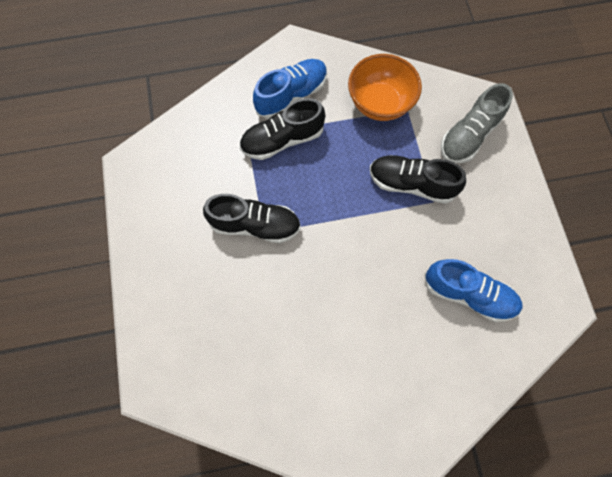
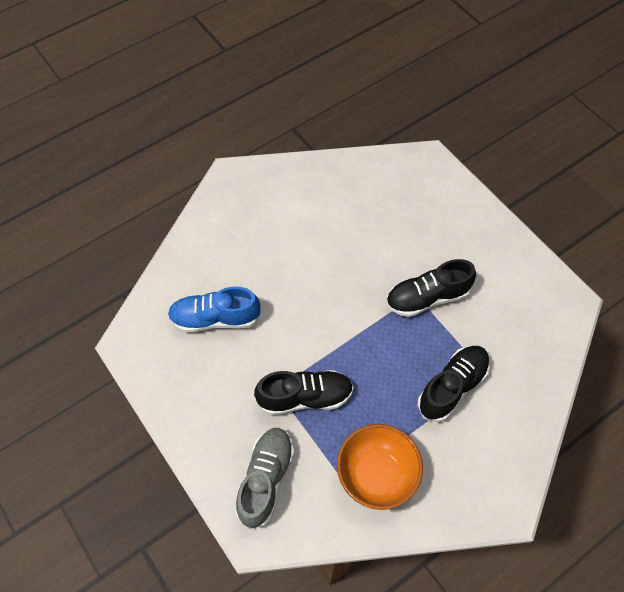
camera: 155 degrees right, 10 degrees down
(291, 95) = (473, 441): blue shoe -> none

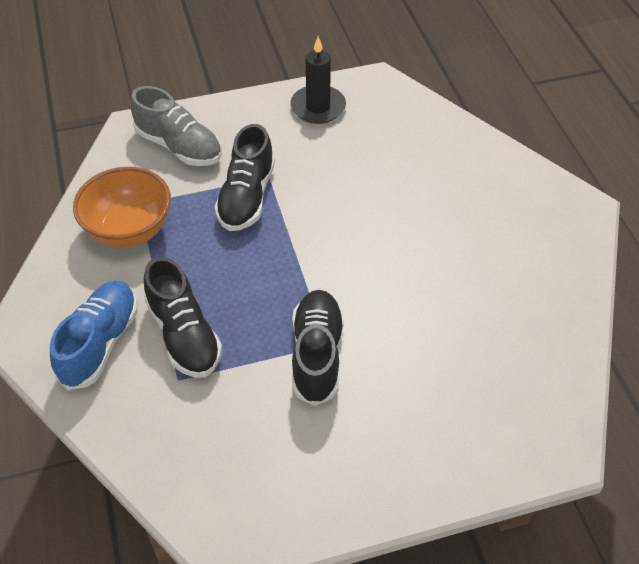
camera: 110 degrees right, 10 degrees down
(177, 380) = (318, 107): none -> black candle
(215, 318) = (377, 149): blue shoe -> blue shoe (100, 343)

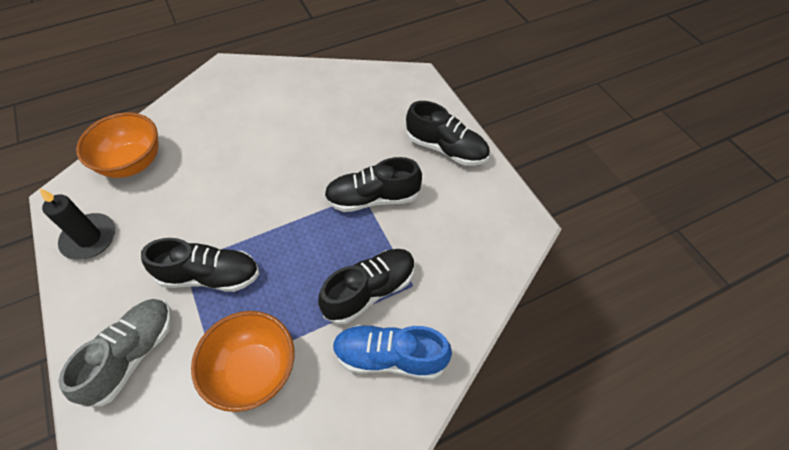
camera: 100 degrees left, 5 degrees up
(391, 463) = (446, 149): none -> black shoe
(415, 130) = (133, 163): none -> orange bowl

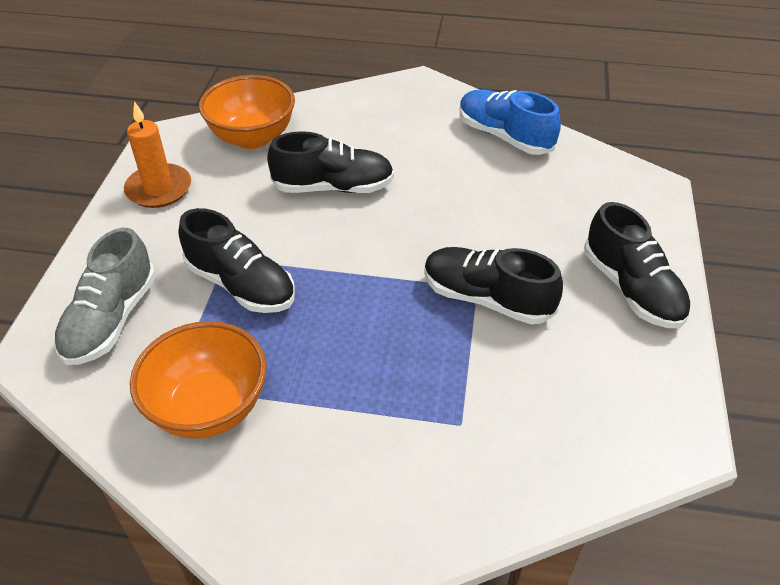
camera: 35 degrees right, 10 degrees down
(89, 238) = (159, 189): black candle -> orange candle
(133, 355) = (111, 319): grey shoe -> grey shoe turned 135 degrees clockwise
(370, 291) = (402, 400): black shoe -> black shoe (333, 187)
(390, 357) = (369, 488): blue shoe -> blue shoe (504, 136)

